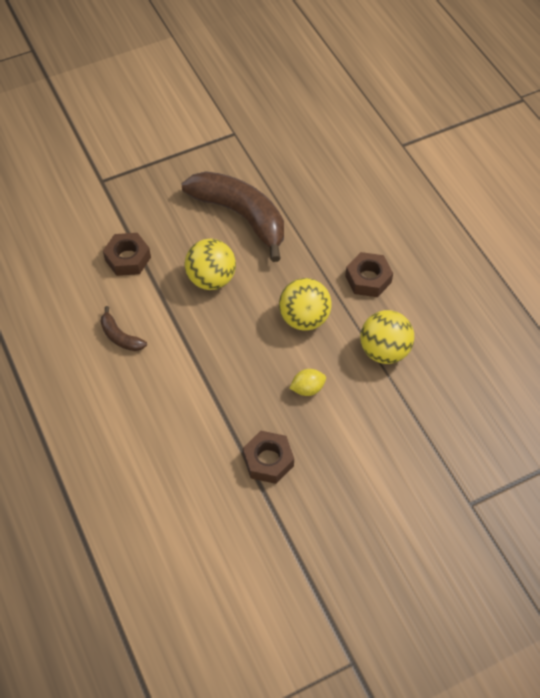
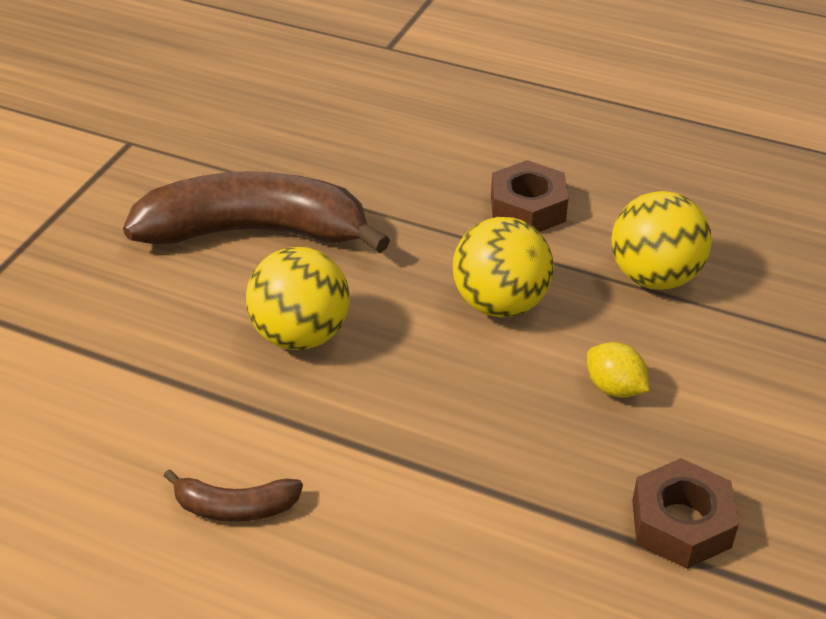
camera: 40 degrees left, 15 degrees down
(128, 258) = (125, 387): brown nut -> none
(307, 389) = (614, 388): yellow lemon -> yellow lemon turned 75 degrees counterclockwise

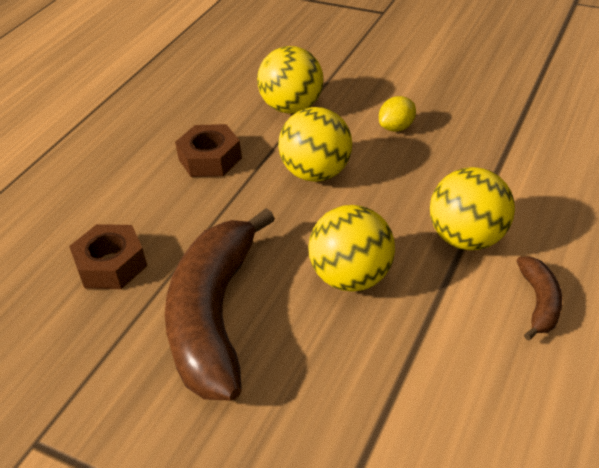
camera: 85 degrees left, 0 degrees up
(361, 447) = (467, 238): none -> yellow ball
(681, 523) = (501, 110): brown nut -> brown nut (111, 265)

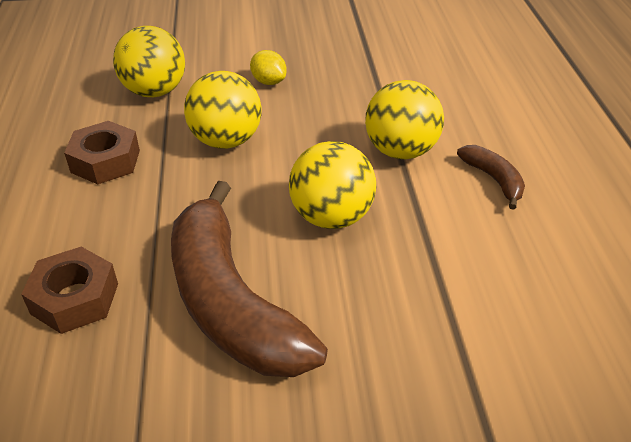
camera: 35 degrees left, 0 degrees up
(396, 127) = (269, 82): yellow lemon -> yellow lemon turned 60 degrees counterclockwise

